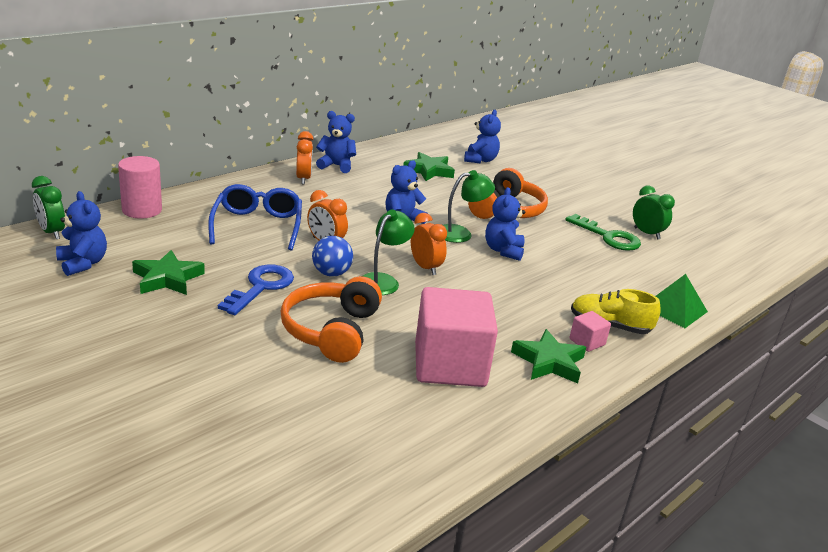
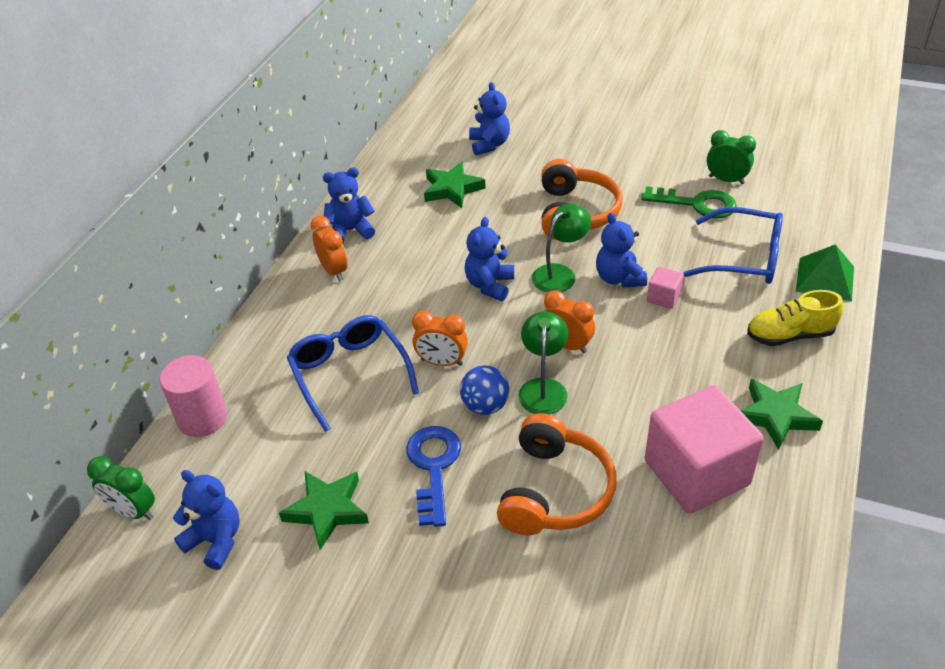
camera: 20 degrees left, 15 degrees up
(331, 331) = (554, 491): orange headphones -> orange headphones turned 150 degrees counterclockwise
(587, 342) = (787, 369): pink cube -> pink cube (663, 297)
(617, 275) = (744, 258): none -> blue glasses

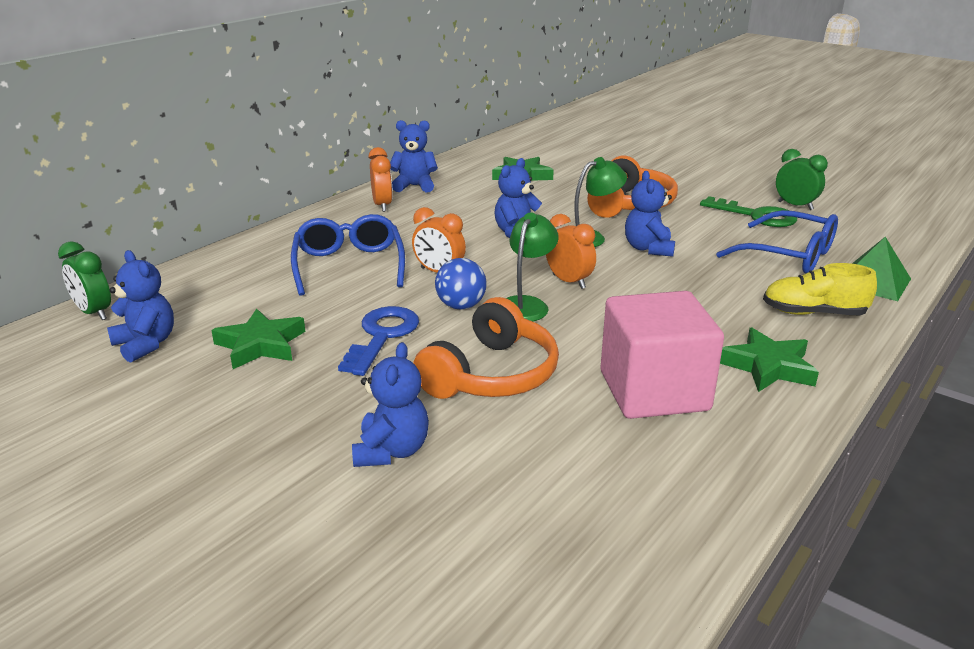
camera: 15 degrees right, 15 degrees down
(202, 418) = (200, 269): pink cylinder -> none
(489, 144) = (573, 157): blue teddy bear -> blue teddy bear (391, 451)
(663, 297) = (687, 267): pink cube -> none

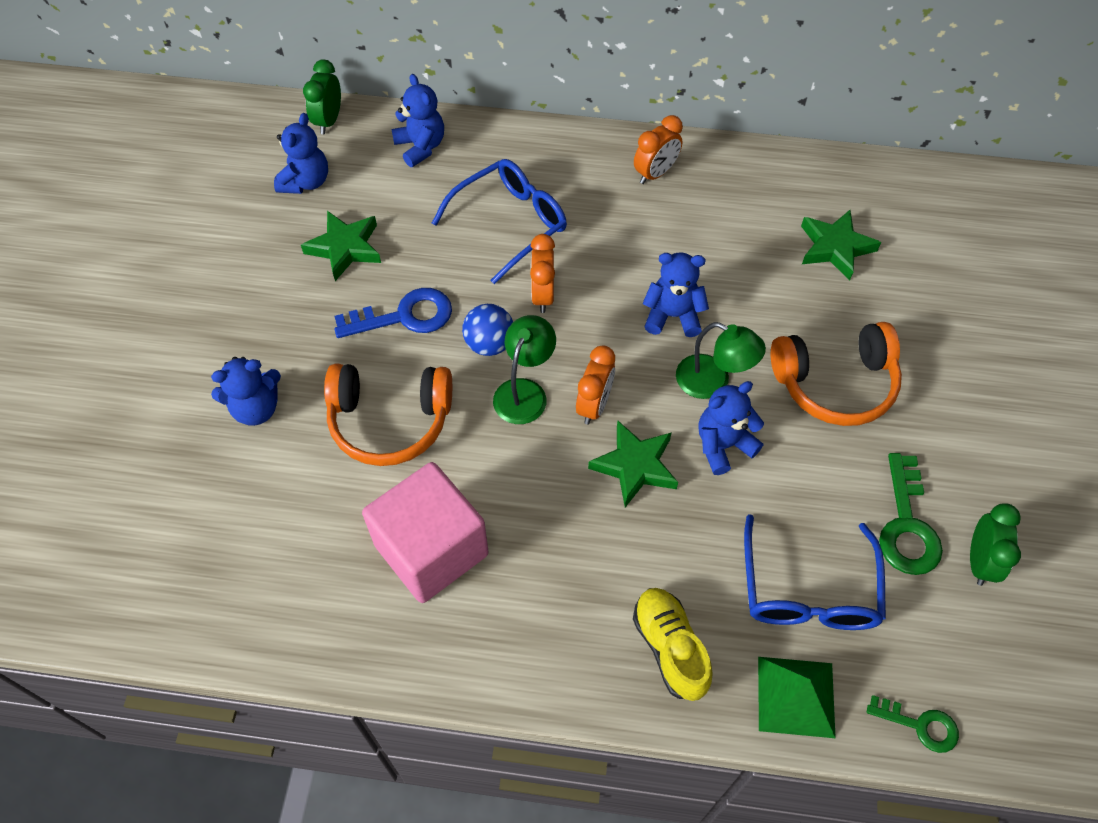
camera: 60 degrees right, 30 degrees up
(414, 186) = (725, 171): blue teddy bear -> blue teddy bear (420, 147)
(526, 304) = (524, 391): green lamp -> green lamp turned 60 degrees counterclockwise
(768, 366) = (528, 631): green star -> green star (635, 466)
(908, 252) = (920, 725): none -> green key

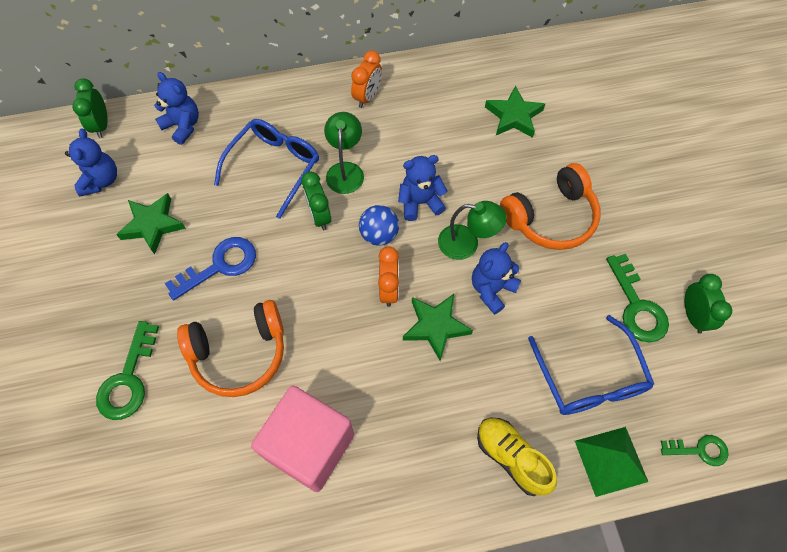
camera: 20 degrees left, 5 degrees up
(256, 408) = (128, 379): blue teddy bear -> green key
(489, 344) = (293, 267): blue ball -> blue ball (379, 235)
(524, 391) = (333, 296): green lamp -> green lamp (345, 170)
(542, 295) = (319, 216): orange clock -> green clock

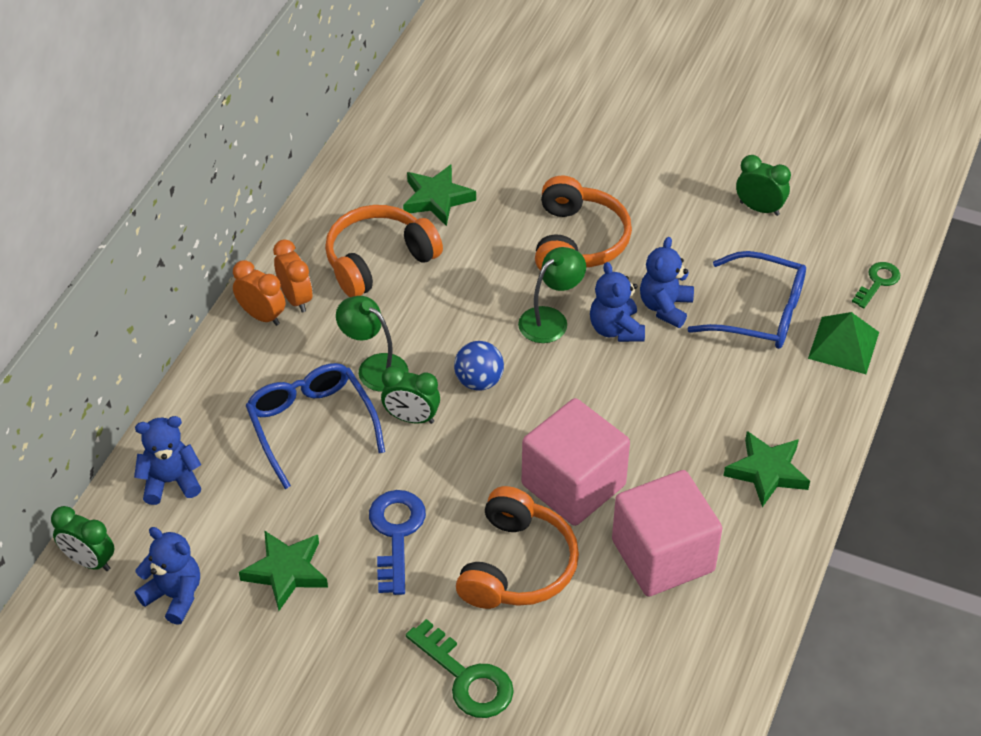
camera: 55 degrees left, 15 degrees down
(332, 347) = (573, 485): none -> pink cube
(389, 289) = (548, 407): orange clock -> orange clock (262, 316)
(420, 202) = (470, 328): blue teddy bear -> blue teddy bear (665, 307)
(434, 118) = (378, 260): none -> orange headphones
(435, 326) = (619, 393): green star -> green star (767, 471)
(511, 457) = (789, 410): yellow shoe -> none
(637, 306) = (719, 239): green key -> none

